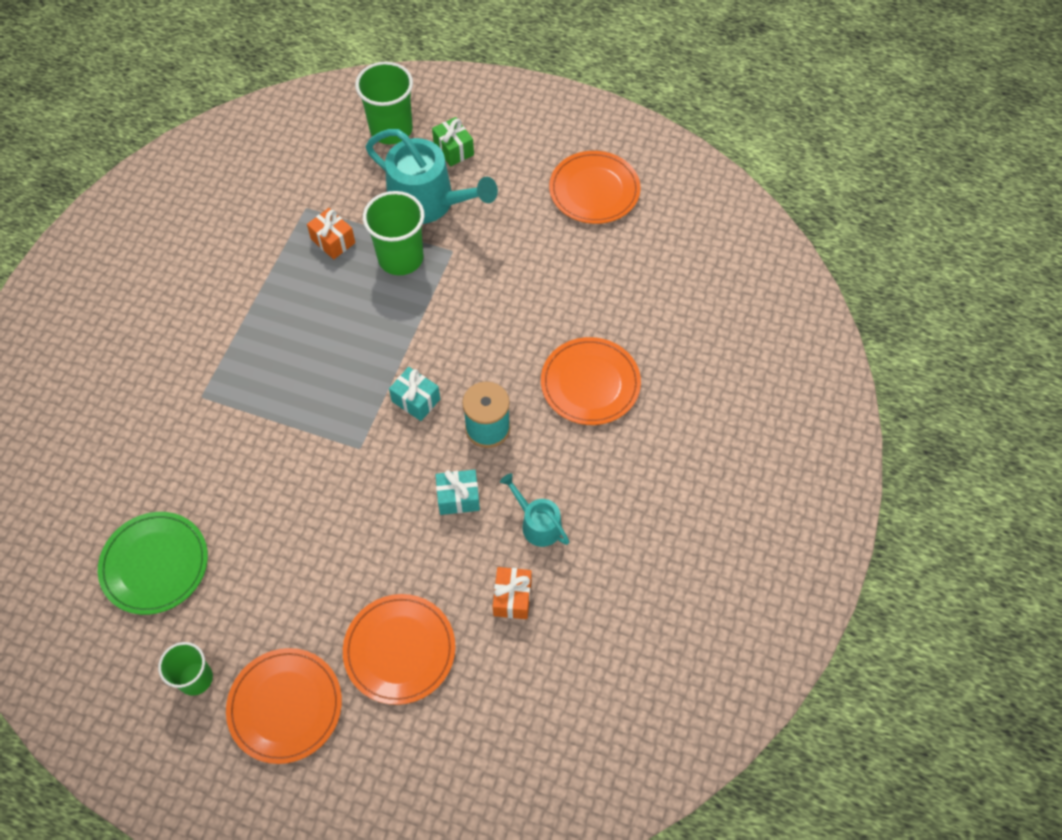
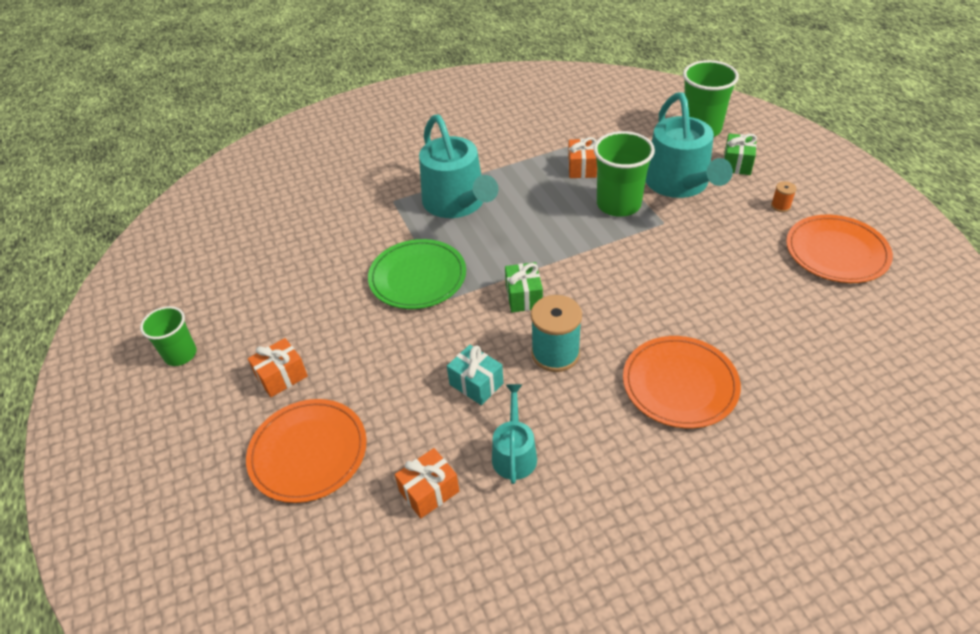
camera: 50 degrees right, 15 degrees down
(155, 564) = (249, 271): green plate -> green plate (417, 277)
(263, 355) = (457, 203): none -> turquoise watering can
(285, 706) = (199, 420): orange plate -> none
(306, 619) = (282, 376): none -> orange gift
(416, 400) = (523, 297): turquoise gift -> green gift
(522, 172) = (780, 206): none -> orange spool

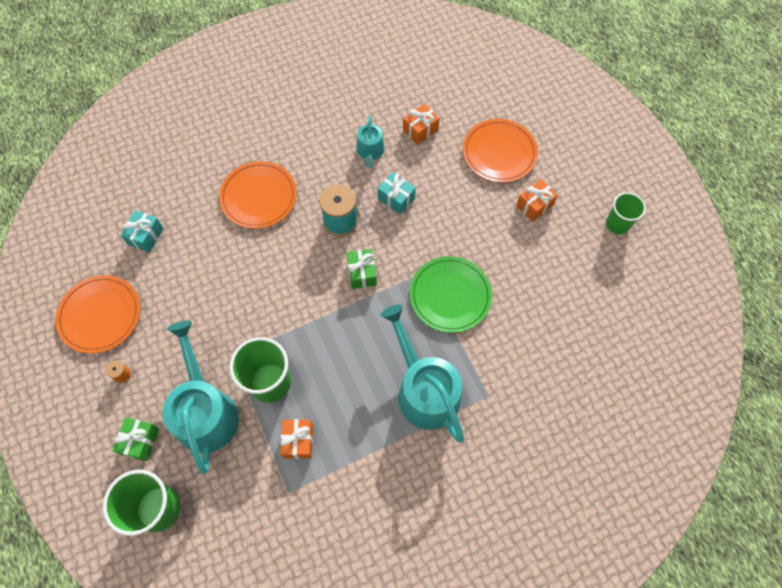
camera: 175 degrees right, 20 degrees up
(824, 332) = (145, 236): none -> turquoise gift

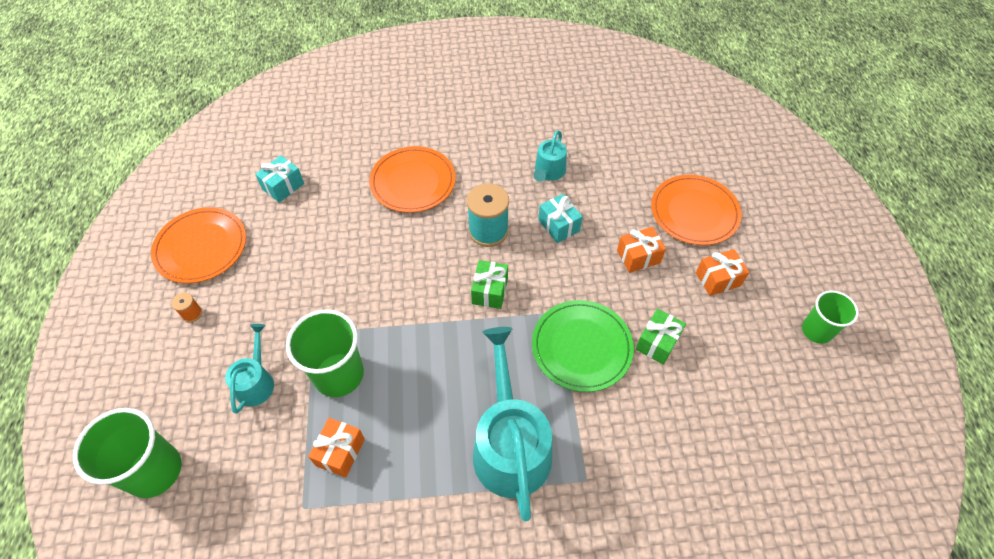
camera: 20 degrees right, 10 degrees down
(140, 441) = (173, 389): green gift -> green gift (657, 342)
(205, 411) = (256, 382): turquoise watering can -> turquoise watering can, size x0.52
(420, 130) = (612, 165): orange gift -> orange gift (638, 257)

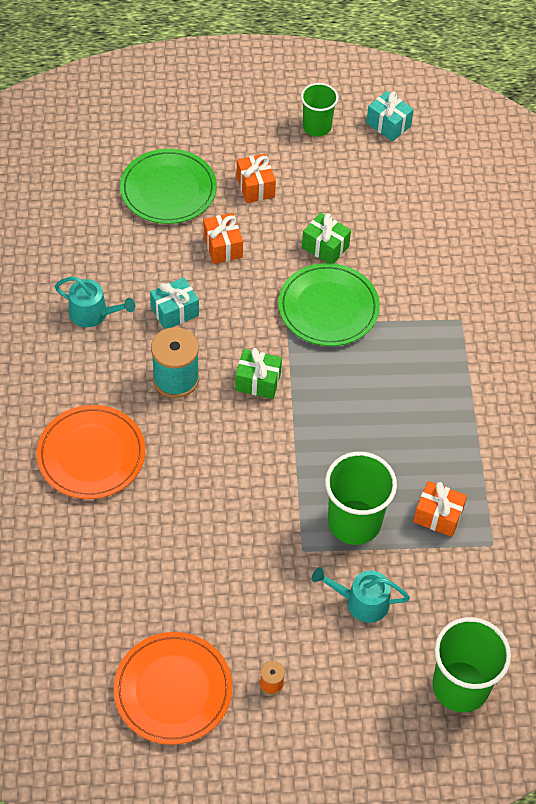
camera: 90 degrees left, 0 degrees up
(283, 186) = (80, 604): turquoise gift -> turquoise gift (388, 125)
(510, 445) = (429, 374): turquoise watering can -> none
(694, 212) = (168, 190): orange plate -> green plate

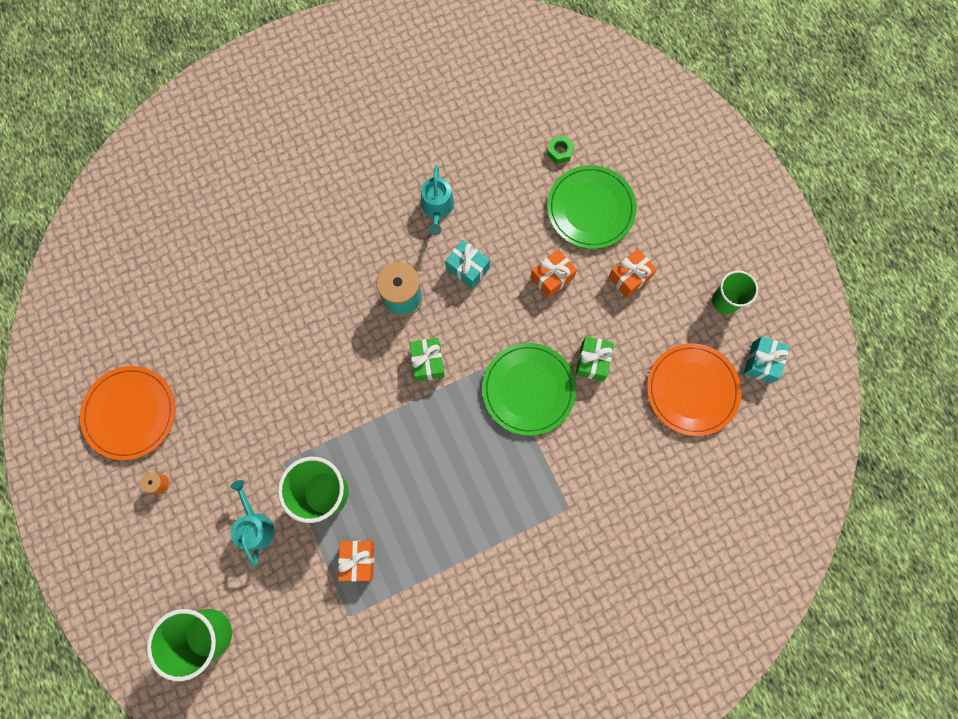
camera: 70 degrees right, 20 degrees up
(91, 455) = (306, 266): orange plate -> orange plate (692, 390)
(93, 191) = (559, 152): none -> green nut

